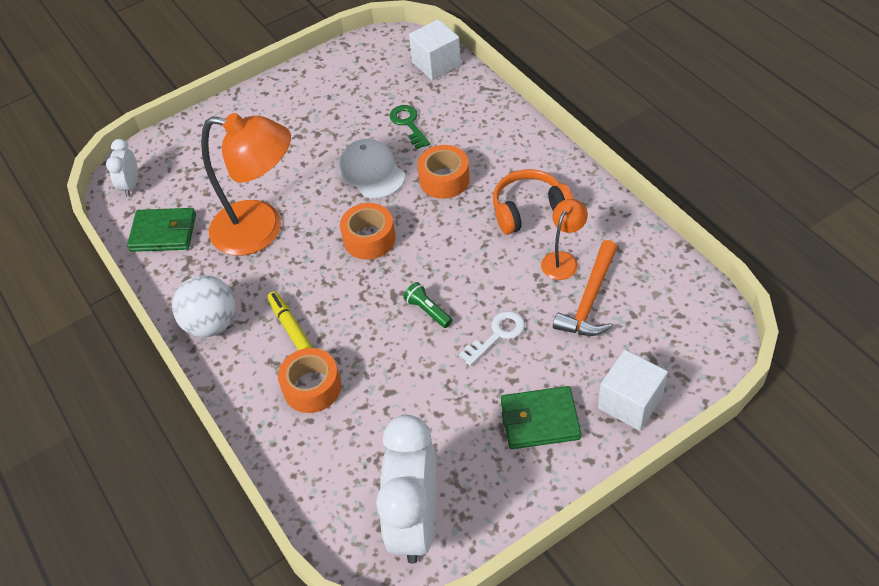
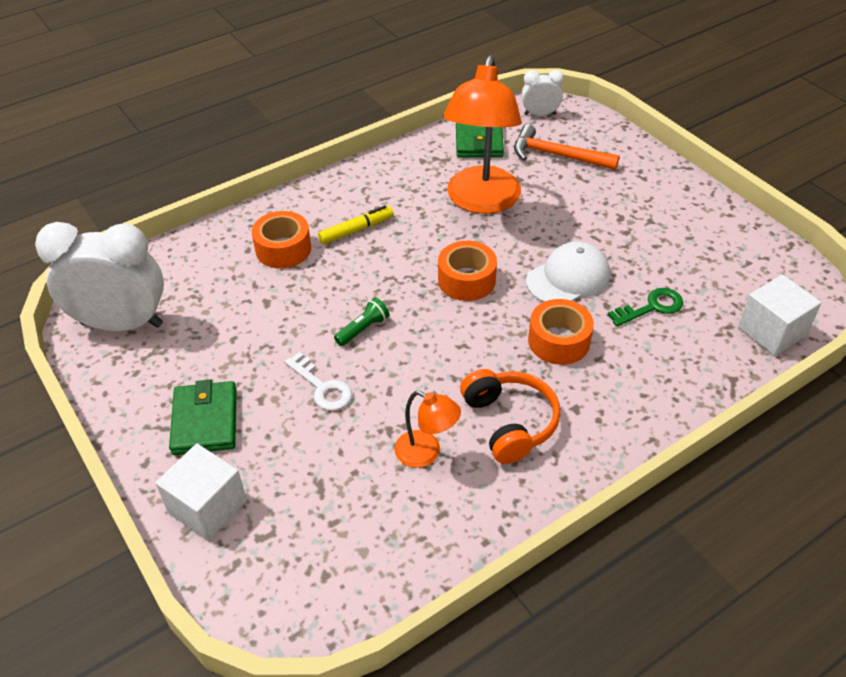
camera: 85 degrees right, 5 degrees down
(212, 324) = (366, 180): white ball -> none
(589, 300) = (361, 477): orange hammer -> orange hammer (556, 155)

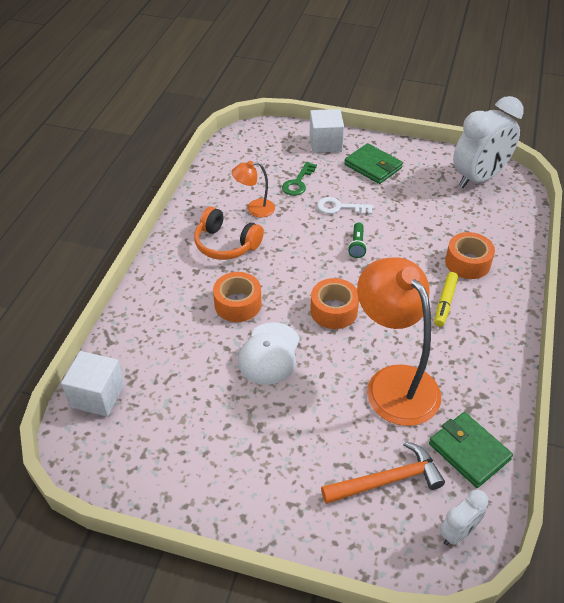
camera: 140 degrees right, 0 degrees up
(651, 307) = (194, 365): green key -> green key (298, 182)

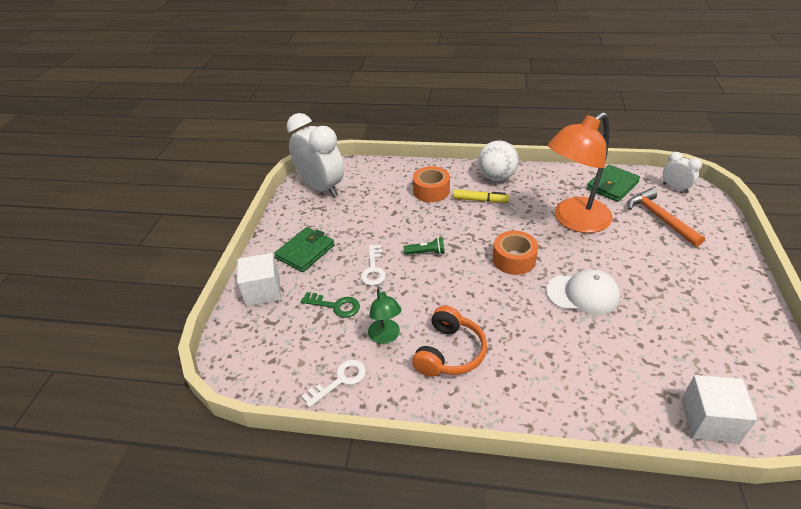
camera: 95 degrees left, 5 degrees down
(219, 182) = (340, 380): none -> white key
(238, 304) = (533, 327): orange tape -> none
(254, 209) = (385, 337): orange lamp -> green lamp
(495, 328) = (496, 177): none -> white ball

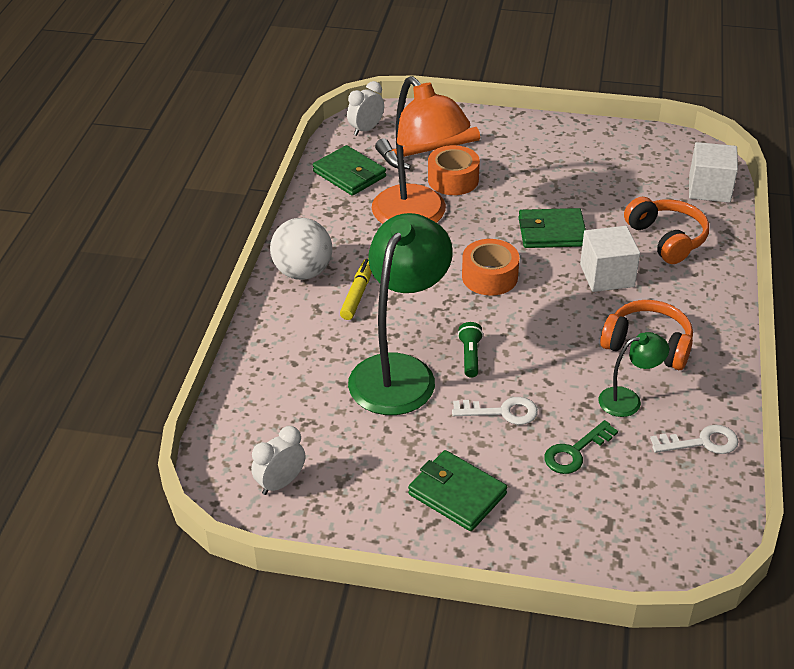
camera: 90 degrees left, 0 degrees up
(263, 291) = (547, 540): white cube -> white cube (607, 275)
(321, 188) = (280, 483): white clock -> white clock, size x0.48
(335, 306) = (575, 452): green key -> green key turned 150 degrees counterclockwise
(340, 380) = (701, 442): white key -> white key turned 120 degrees clockwise
(409, 222) = (399, 371): none -> green lamp
(431, 191) = (322, 343): orange tape -> orange tape (453, 180)
(583, 294) = (552, 232): white cap -> green wallet
(602, 375) = (666, 239): none -> orange headphones

